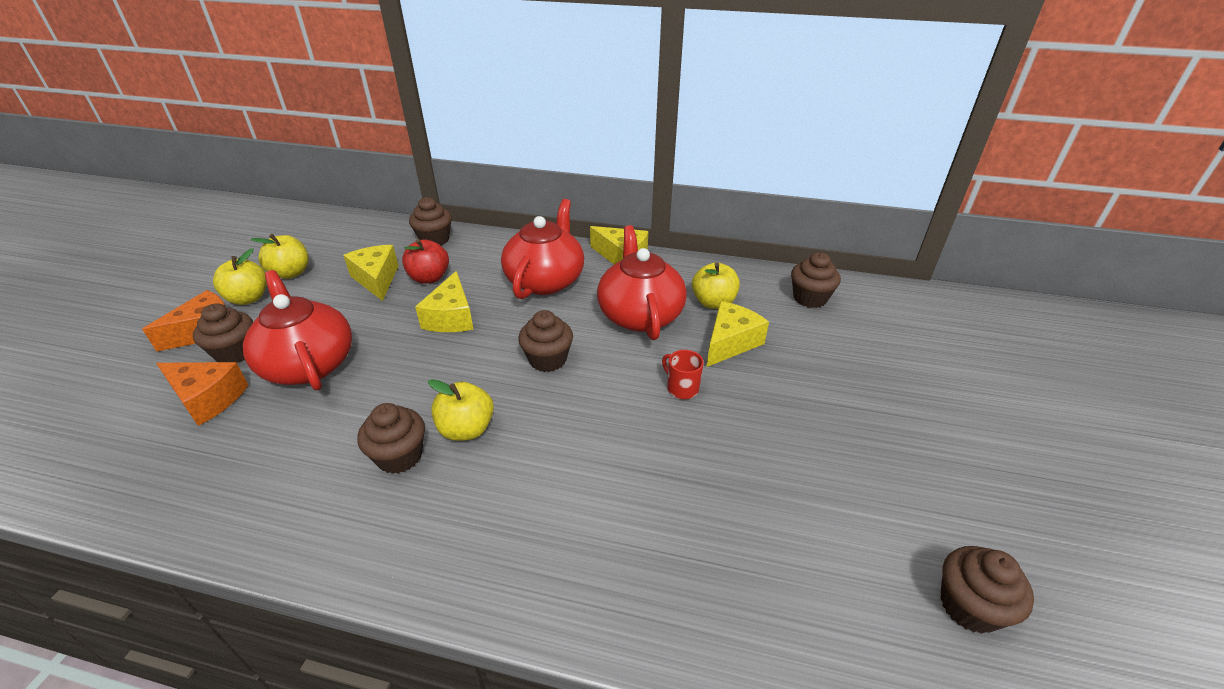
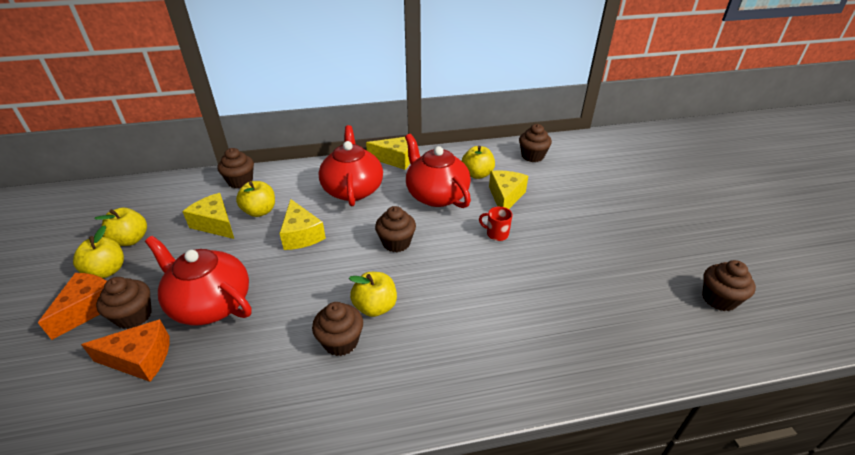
camera: 25 degrees left, 0 degrees up
(429, 278) = (260, 211): red apple -> yellow apple

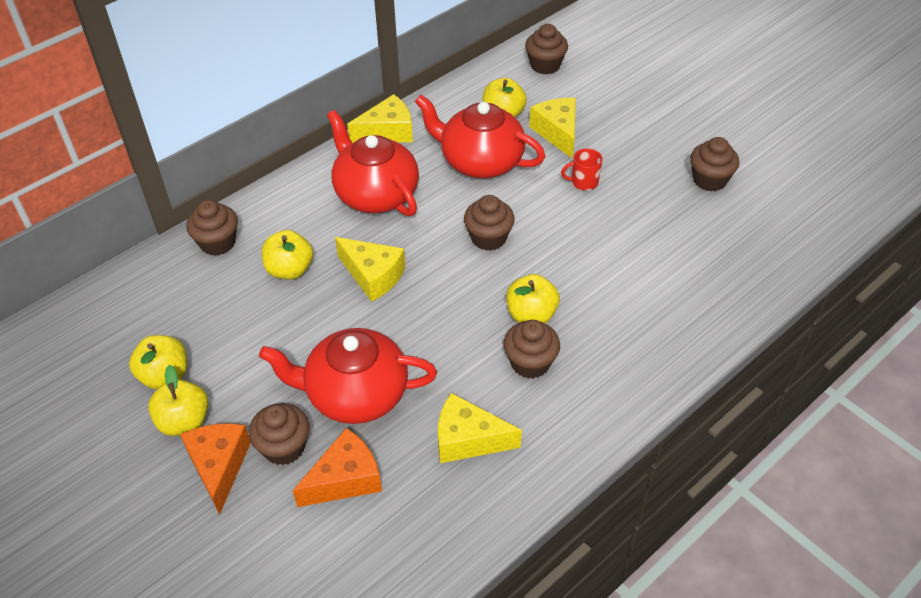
camera: 30 degrees left, 10 degrees up
(215, 224) = (251, 309): yellow cheese -> yellow cheese (468, 439)
(719, 299) = (823, 164): brown cupcake -> brown cupcake (709, 180)

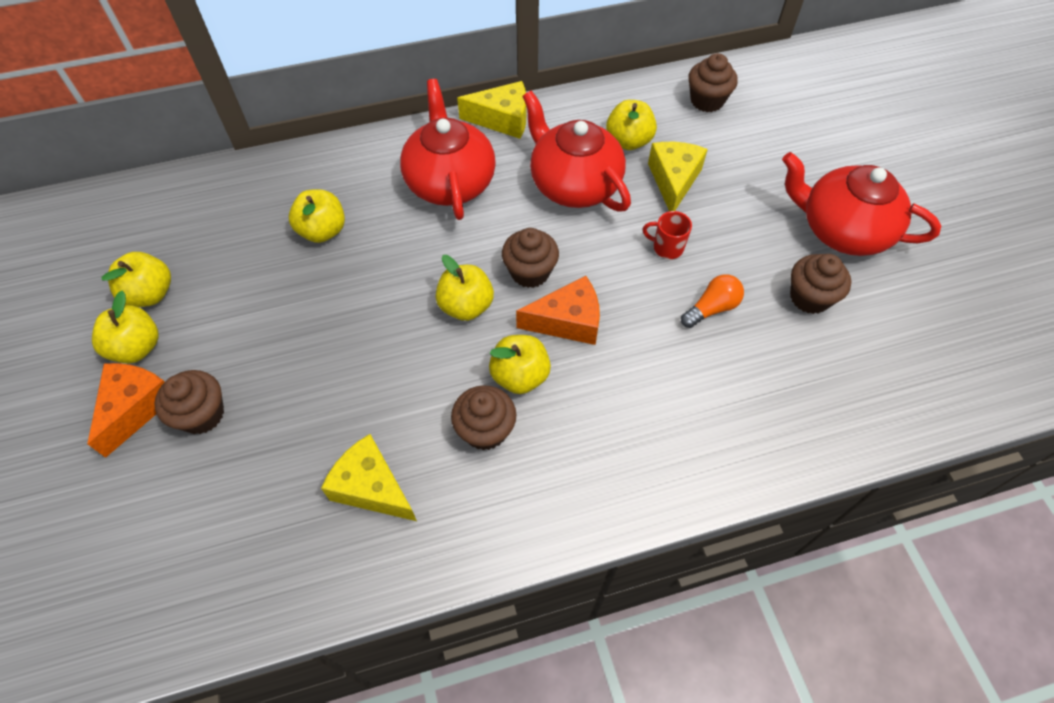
camera: 25 degrees right, 10 degrees up
(217, 243) = (278, 178): brown cupcake -> none
(345, 479) = (234, 474): orange cheese -> orange cheese (567, 321)
(355, 394) = (299, 388): red teapot -> red teapot (842, 230)
(373, 275) = (394, 268): yellow cheese -> none
(453, 281) = (466, 306): none -> yellow apple
(644, 213) = (711, 308): none -> orange light bulb

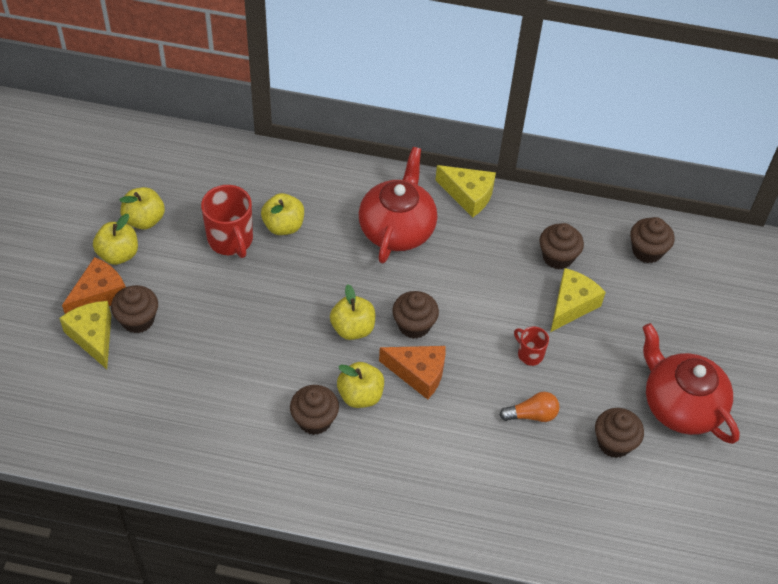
camera: 25 degrees right, 5 degrees down
(269, 272) = (230, 240): none -> red mug
(372, 487) = (219, 420): yellow cheese -> yellow cheese (93, 337)
(574, 184) = (490, 273): red teapot -> none
(628, 141) = (557, 257): yellow apple -> brown cupcake

